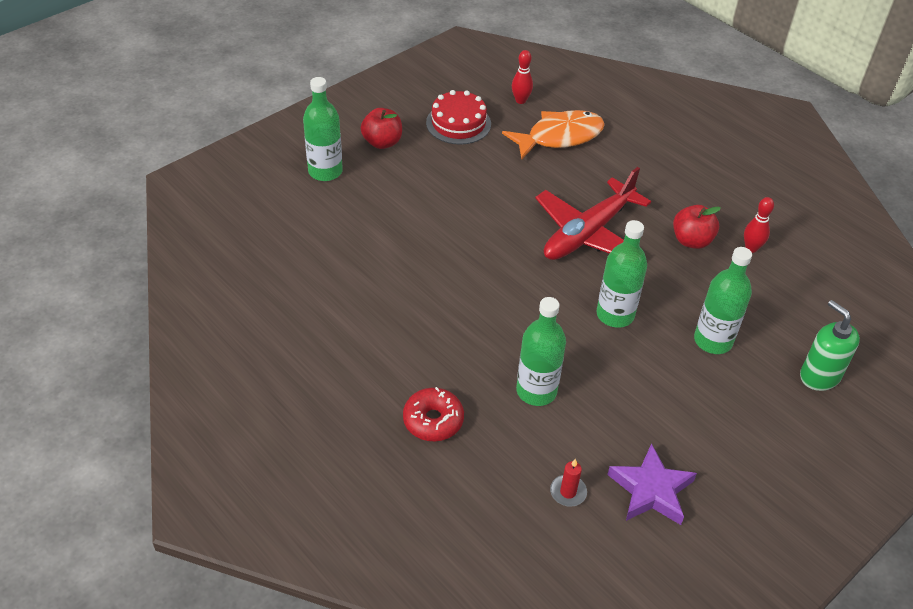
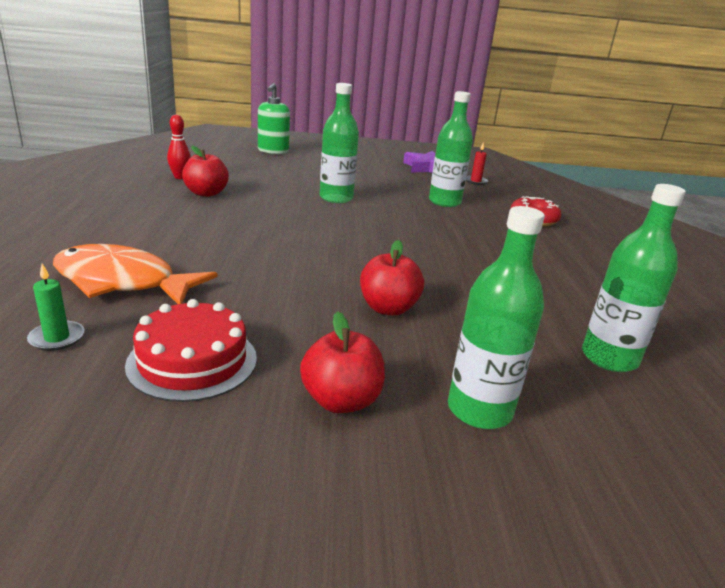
camera: 140 degrees left, 20 degrees down
(422, 206) = (388, 308): none -> red apple
(520, 100) = (57, 338): red bowling pin -> green candle
(588, 233) = (268, 226): red plane -> none
(713, 341) = (299, 173): green bottle -> green bottle (609, 358)

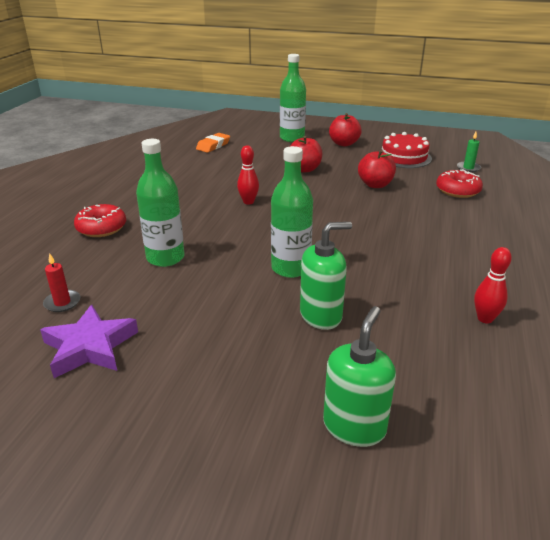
camera: 160 degrees left, 5 degrees up
(122, 282) = (457, 191): orange fish -> red donut
(206, 193) = (439, 281): red apple -> red apple (375, 185)
(301, 178) = (321, 315): none -> green soap dispenser
(425, 250) = (248, 202): none -> red bowling pin
(609, 358) = (213, 146): green bottle -> orange eraser

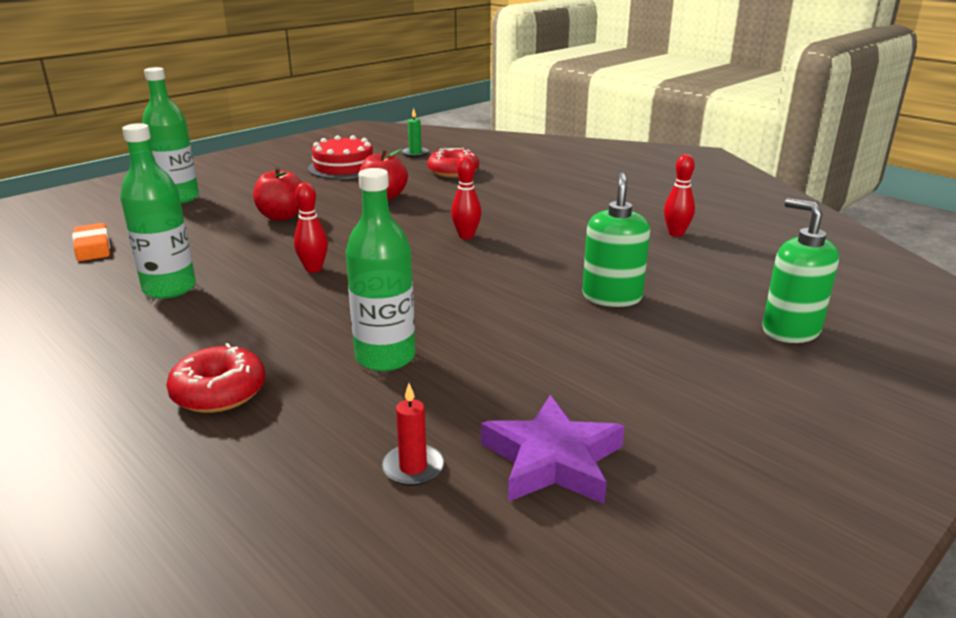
camera: 60 degrees left, 5 degrees down
(290, 268) = (505, 287): green bottle -> green bottle (169, 288)
(344, 144) = (254, 180): red apple -> none
(352, 230) = (466, 236): none -> red bowling pin

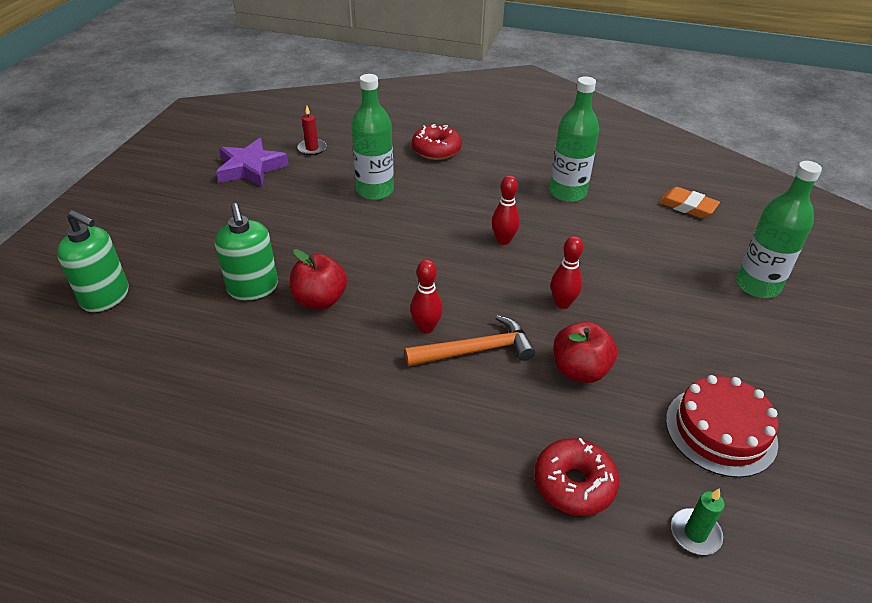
camera: 150 degrees right, 15 degrees up
(282, 216) = (623, 294): red apple -> red apple (320, 300)
(442, 218) = (476, 350): none -> orange hammer
(676, 234) = (207, 420): red bowling pin -> red bowling pin (562, 303)

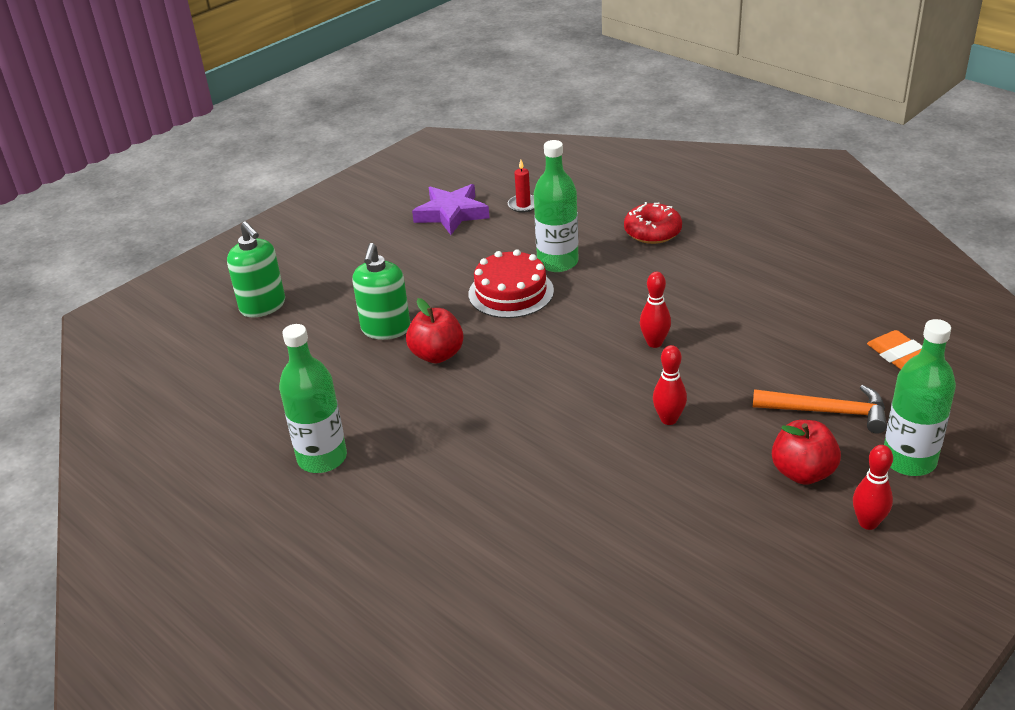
camera: 30 degrees right, 5 degrees down
(426, 328) = (516, 405): red bowling pin -> red bowling pin (868, 523)
(476, 350) = (549, 438): orange hammer -> orange hammer (827, 412)
(567, 193) = (766, 309): green bottle -> green bottle (322, 458)
(574, 484) = (555, 574): red donut -> none
(580, 370) = (637, 484): red apple -> red apple (802, 472)
(695, 533) = (635, 649): green candle -> none
(720, 430) = (736, 579): red cake -> red cake (511, 292)

